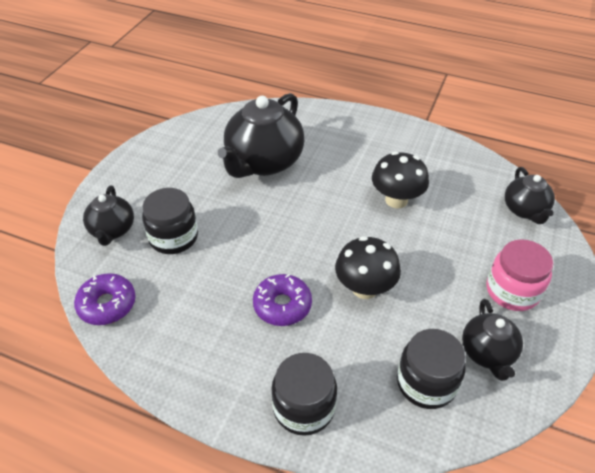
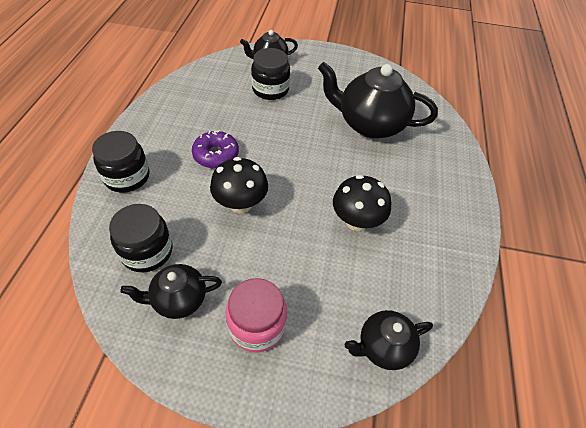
camera: 75 degrees right, 5 degrees up
(107, 304) = (206, 72): purple donut -> none

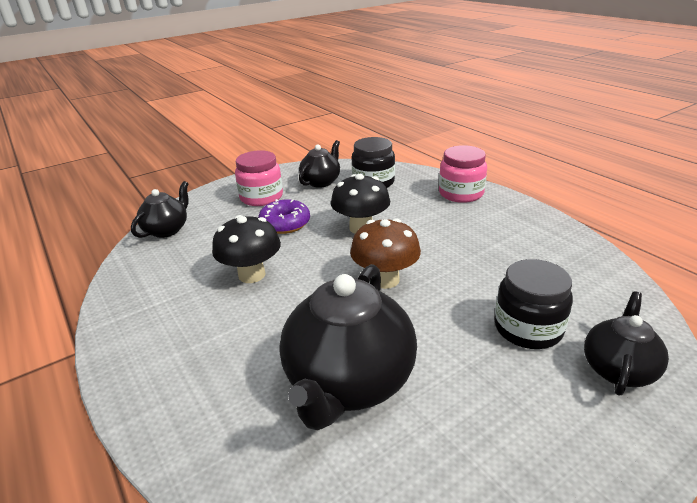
camera: 140 degrees right, 20 degrees down
(127, 177) = (461, 193): black jar -> pink jar
(216, 155) = (438, 239): purple donut -> purple donut (285, 224)
(288, 154) = (385, 280): none -> brown mushroom
(369, 124) = (349, 382): black teapot -> black teapot turned 135 degrees clockwise

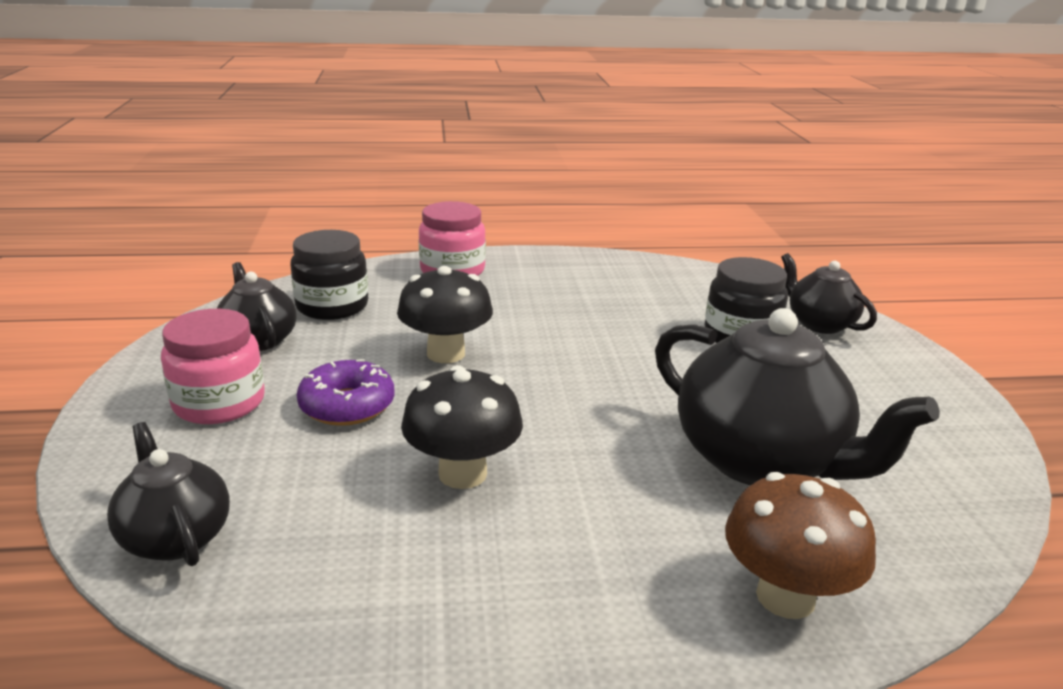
camera: 65 degrees left, 5 degrees down
(385, 280) = (587, 377): brown mushroom -> brown mushroom (785, 597)

